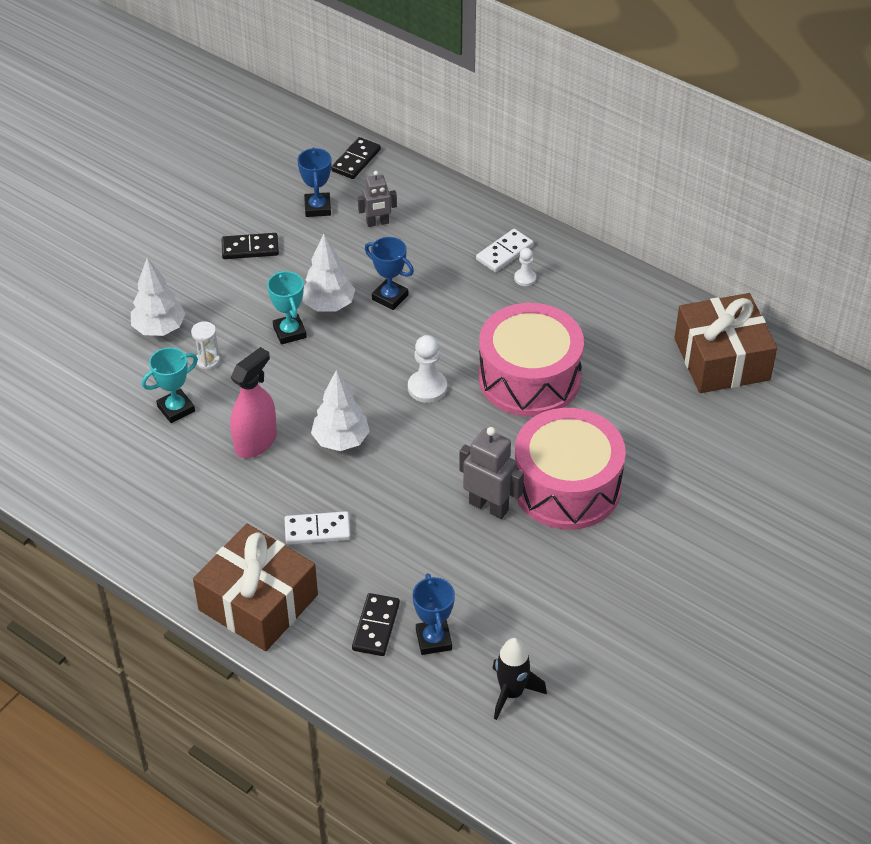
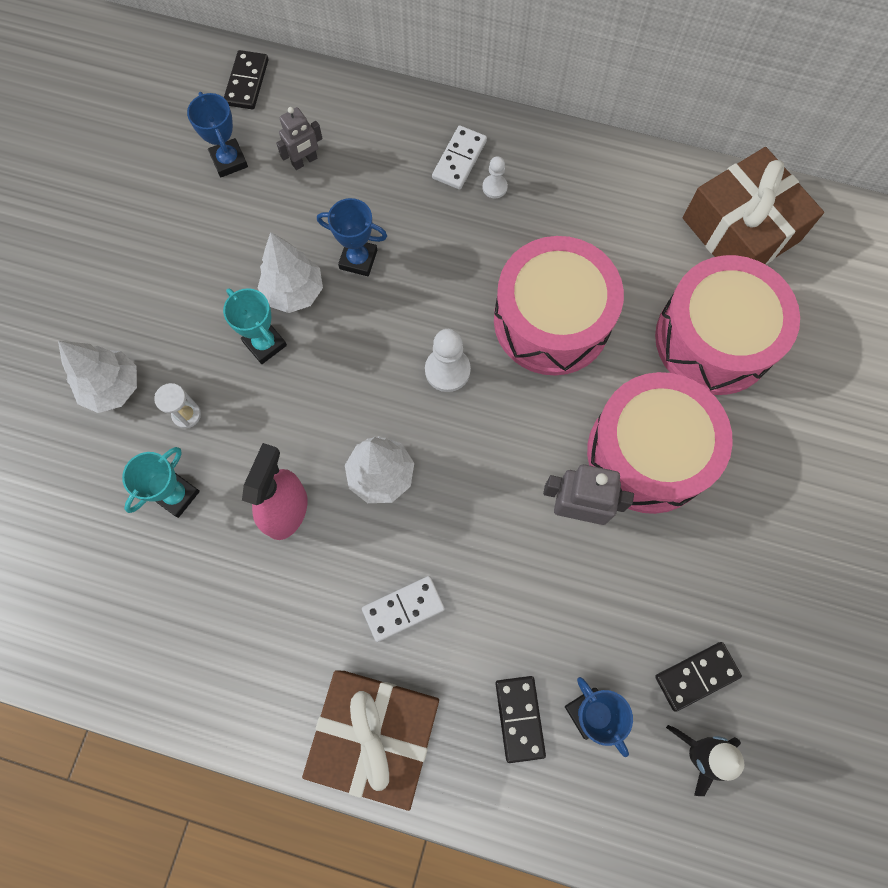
camera: 20 degrees left, 25 degrees up
(250, 248) = (174, 241): black domino -> black domino (696, 676)
(661, 426) = (714, 339): none -> pink drum

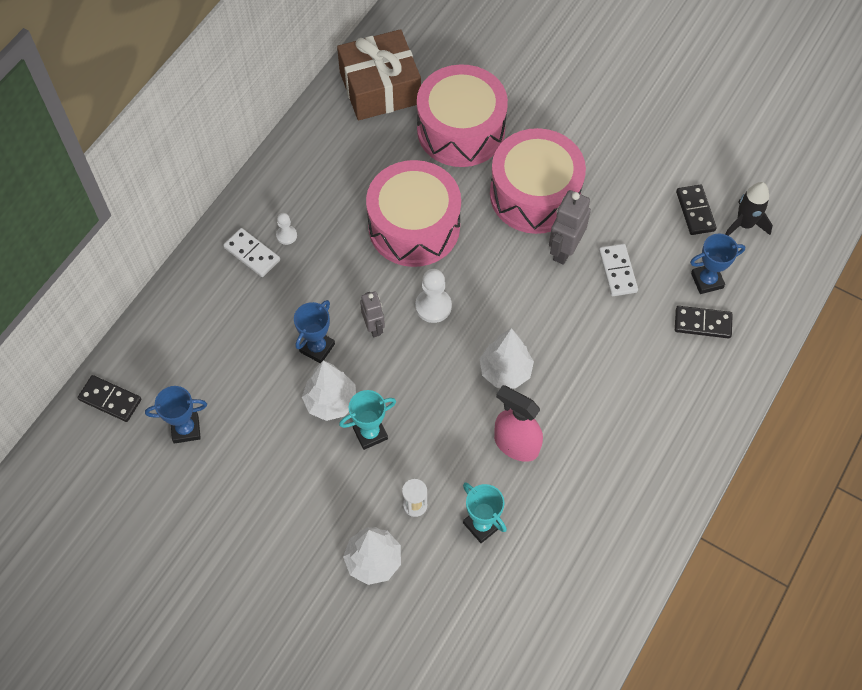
camera: 75 degrees left, 10 degrees down
(304, 161) = (209, 369): grey robot -> grey robot (374, 327)
(376, 733) = (696, 417): brown gift -> none
(403, 609) = (611, 379): white domino -> white domino (617, 271)

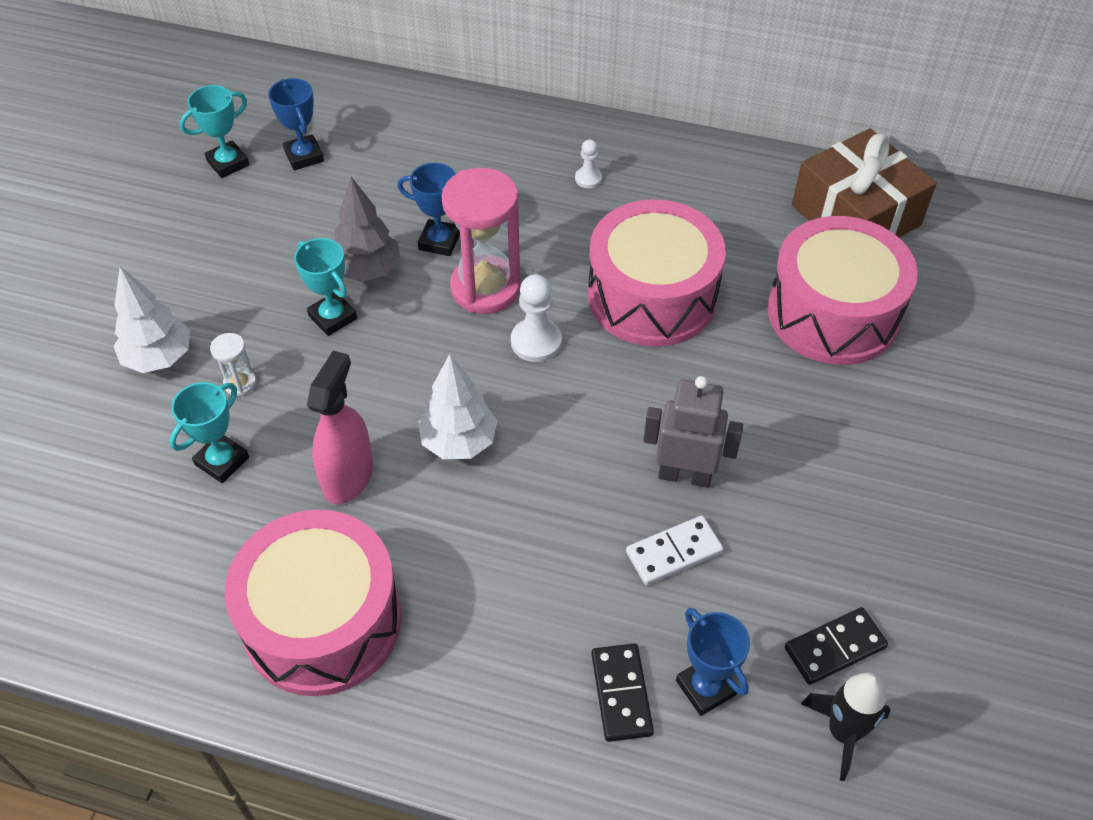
camera: 75 degrees right, 10 degrees down
(110, 399) = (327, 91): black domino -> none
(172, 489) = (228, 163): none -> turquoise trophy
(252, 254) = (550, 155): white domino -> none
(331, 402) = (368, 270): white tree -> grey tree
(374, 327) = (485, 288): grey robot -> pink hourglass
(534, 194) = (765, 420): pink drum -> pink drum (322, 621)

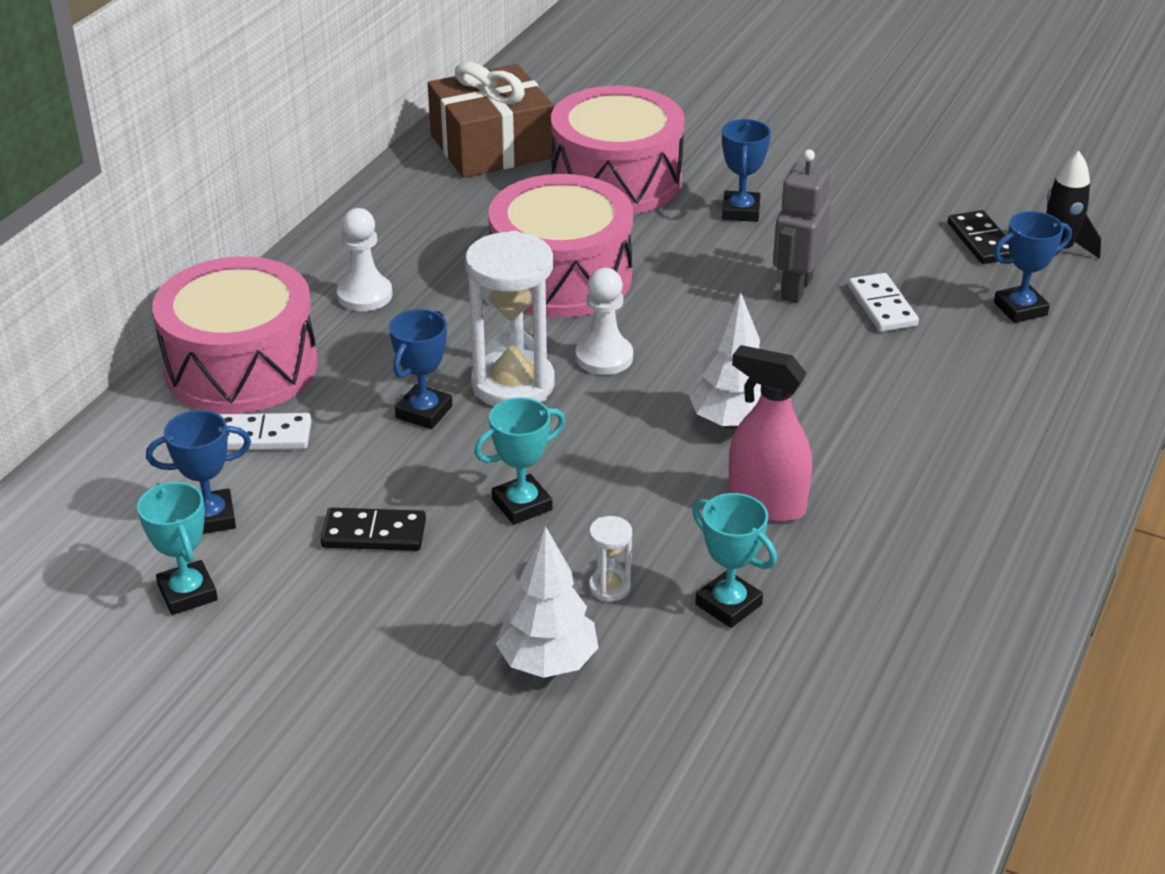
camera: 80 degrees left, 15 degrees down
(322, 621) = (950, 531): pink drum -> pink drum (241, 367)
(368, 270) = (452, 472): grey tree -> none
(396, 161) = (263, 436): none -> white domino
(485, 288) = (513, 384): pink hourglass -> white hourglass
(588, 179) = (364, 295): white pawn -> white pawn, size x1.70
(621, 694) = (1027, 353): black domino -> black domino (374, 534)
(813, 418) = (740, 211): none -> blue trophy

